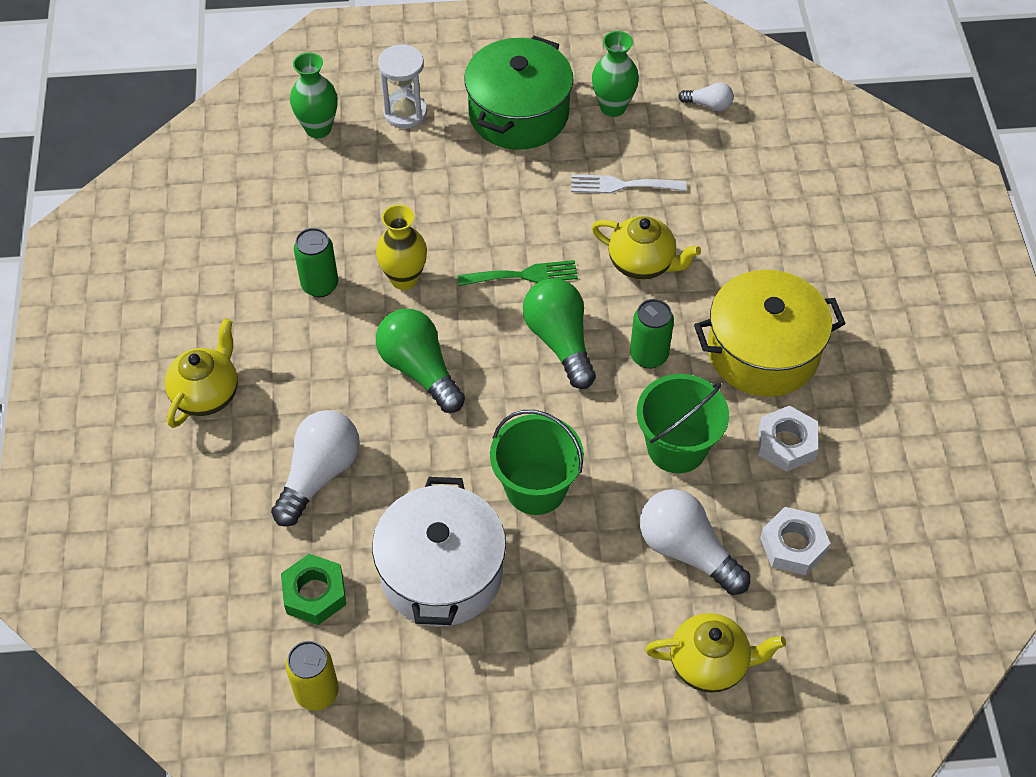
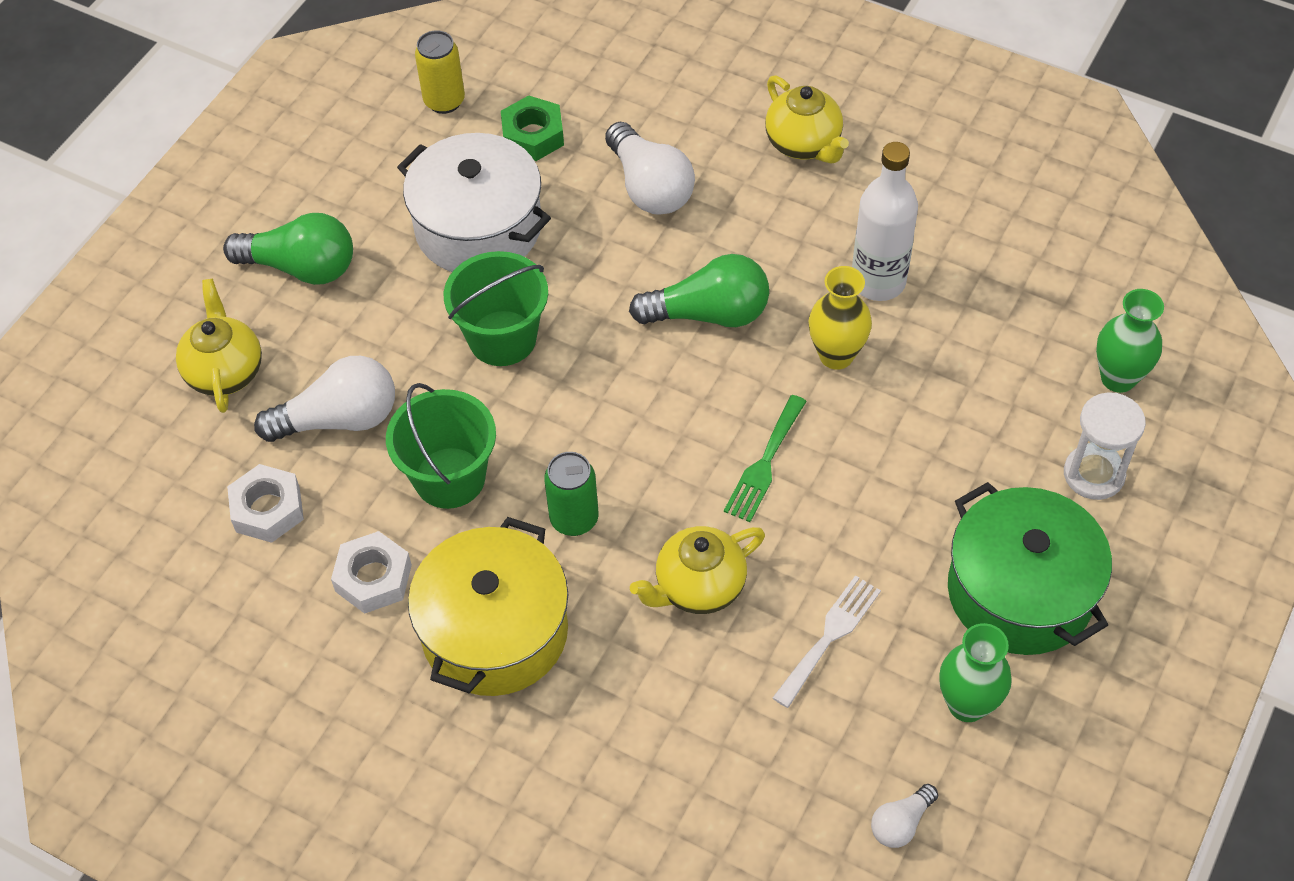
camera: 125 degrees right, 0 degrees up
(320, 285) = (878, 282): green can -> white bottle
(560, 341) = (653, 449): green light bulb -> green light bulb (301, 267)
(709, 664) = (225, 371): yellow teapot -> yellow teapot turned 135 degrees clockwise

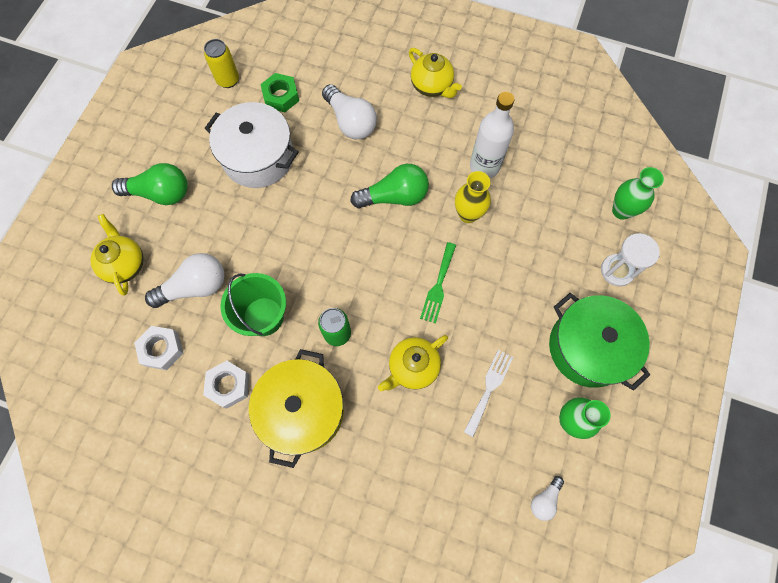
camera: 10 degrees left, 15 degrees up
(502, 338) = (281, 225): green bucket -> none

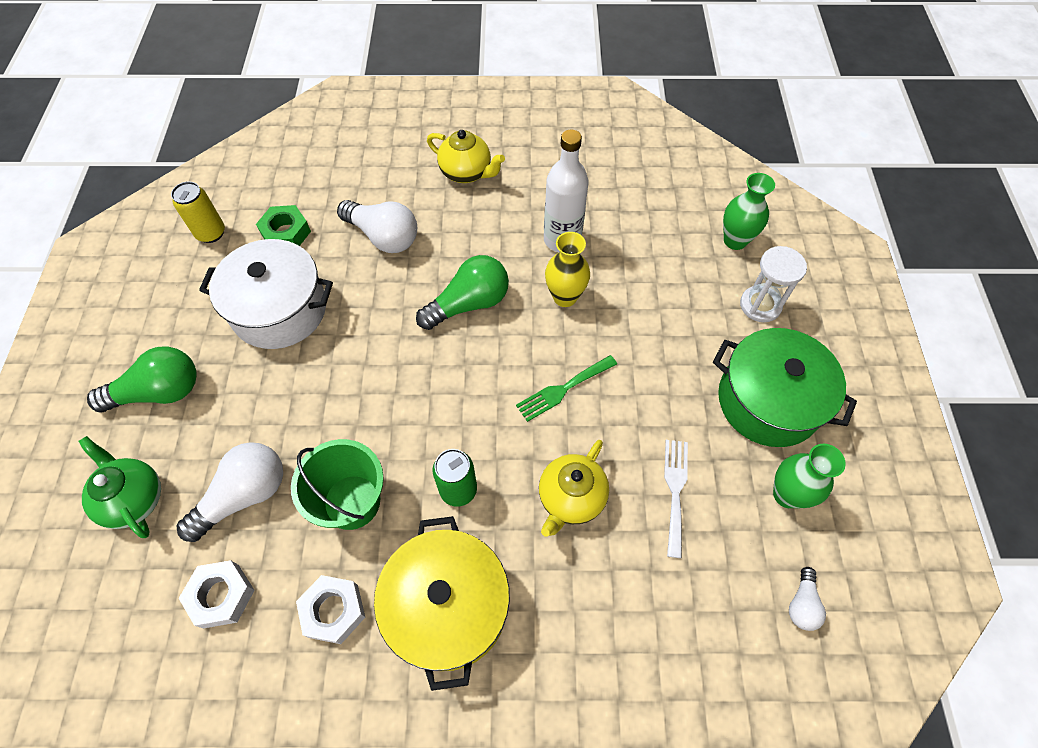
camera: 20 degrees left, 10 degrees down
(125, 264) = (134, 499): yellow teapot -> green teapot
(438, 286) = (563, 389): green fork -> green fork turned 60 degrees clockwise

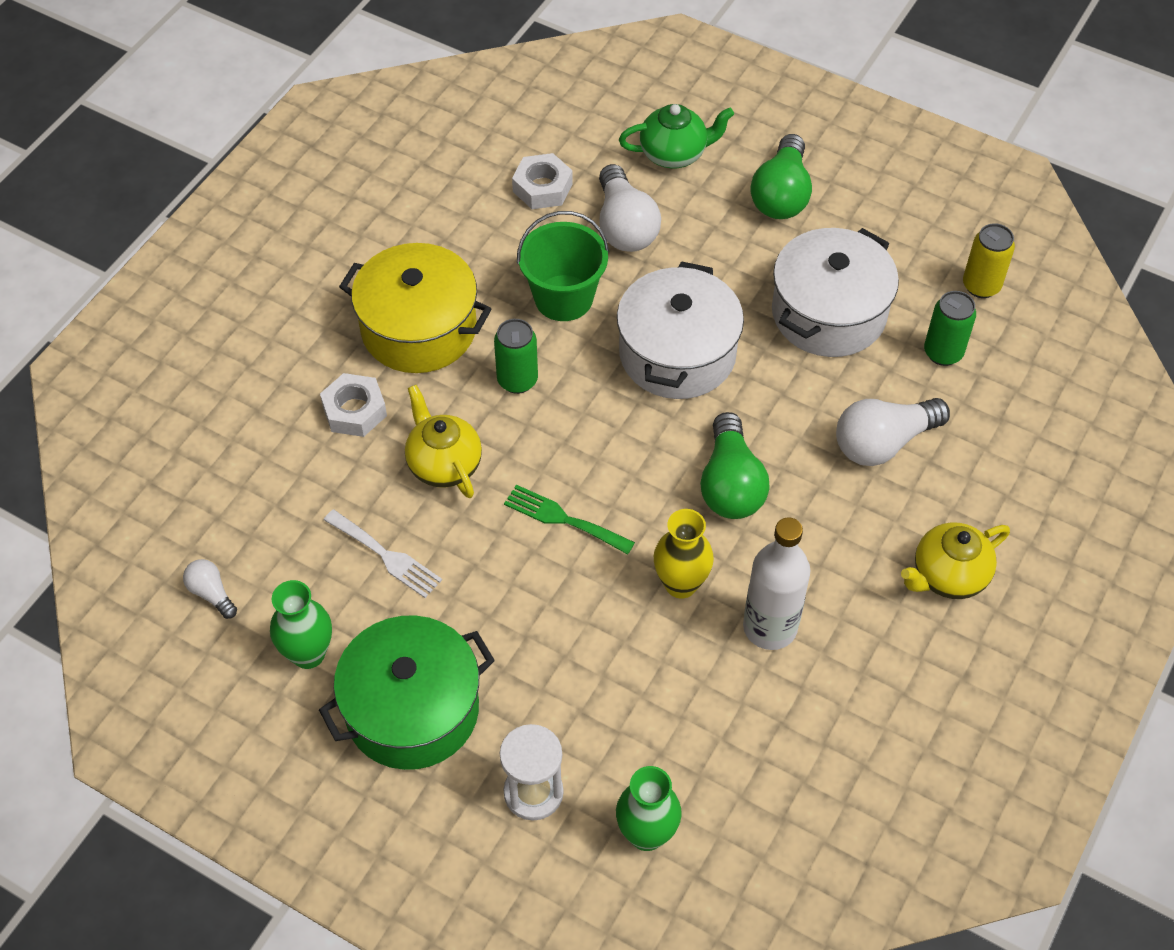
camera: 120 degrees right, 5 degrees down
(286, 233) = (943, 353): green nut -> green can
(333, 611) = (475, 253): white nut -> white nut (354, 411)
(369, 389) = (677, 353): none -> white pot
(563, 389) = (563, 519): green fork -> green fork turned 60 degrees counterclockwise

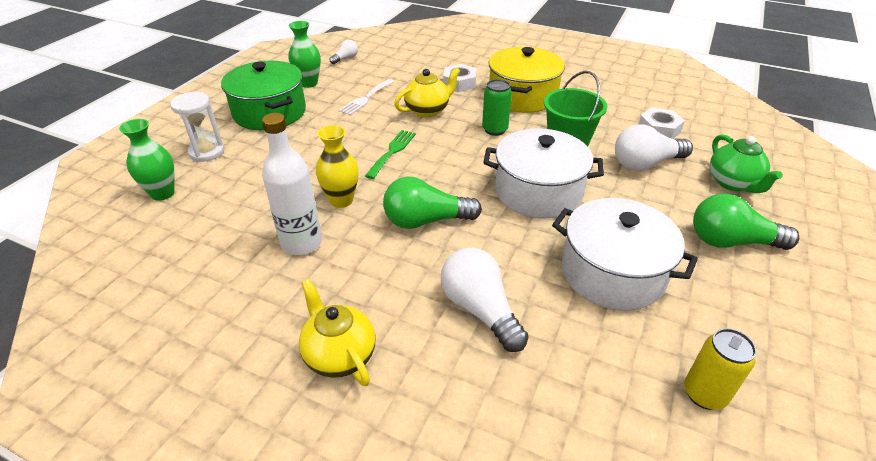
camera: 85 degrees right, 15 degrees down
(943, 353) = (599, 357): green can -> none

